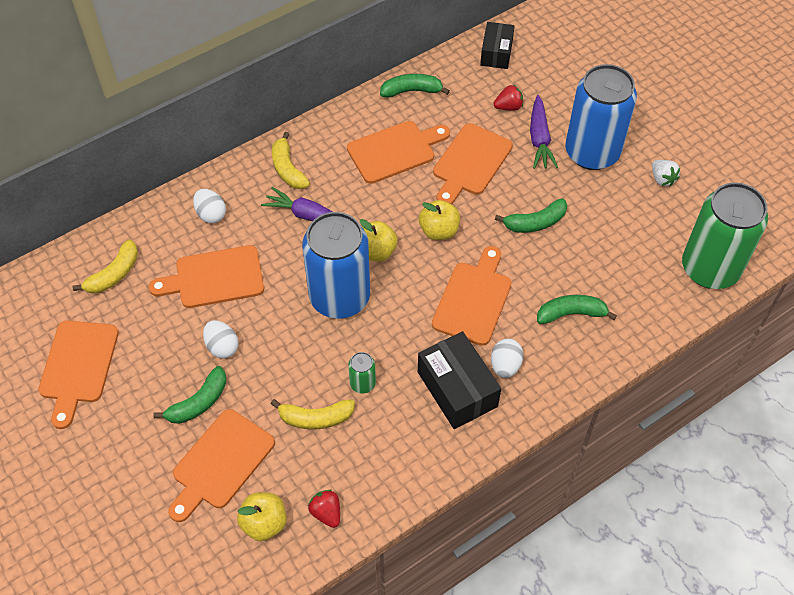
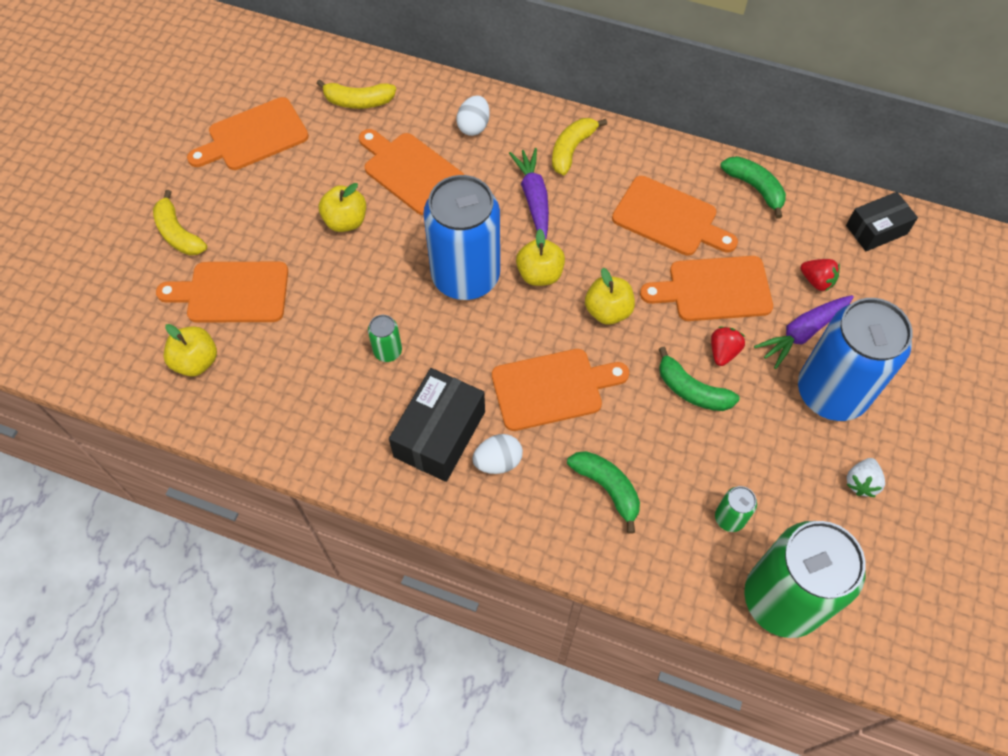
camera: 55 degrees right, 5 degrees up
(199, 402) = (279, 240): green banana -> none
(222, 347) = (345, 221): white egg -> yellow apple
(316, 418) = (325, 336): yellow banana -> yellow banana (178, 233)
(326, 513) = (237, 403): red strawberry -> red strawberry (723, 352)
(639, 261) = (729, 518): none -> green can

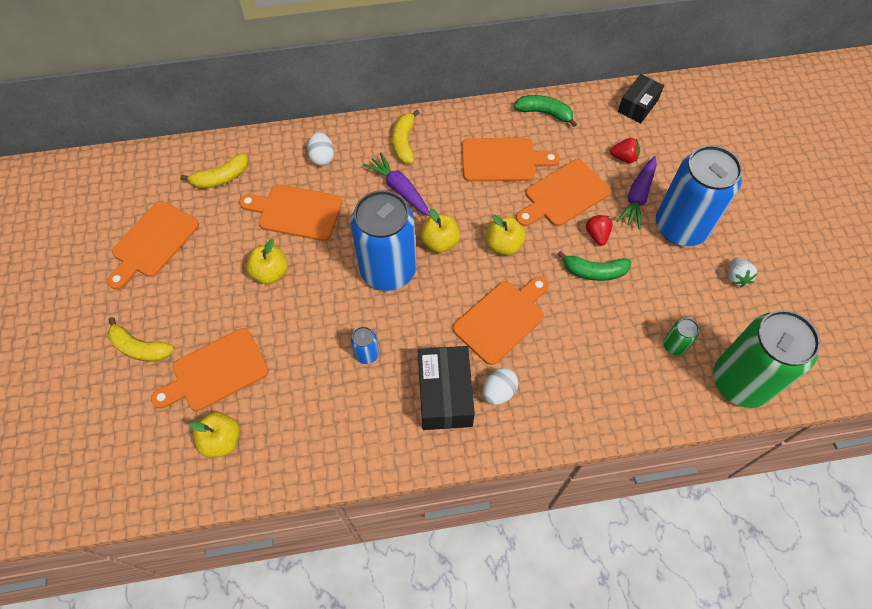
camera: 30 degrees left, 0 degrees up
(387, 351) = (367, 354): green can -> blue can
(607, 488) = (584, 369): green banana -> none

